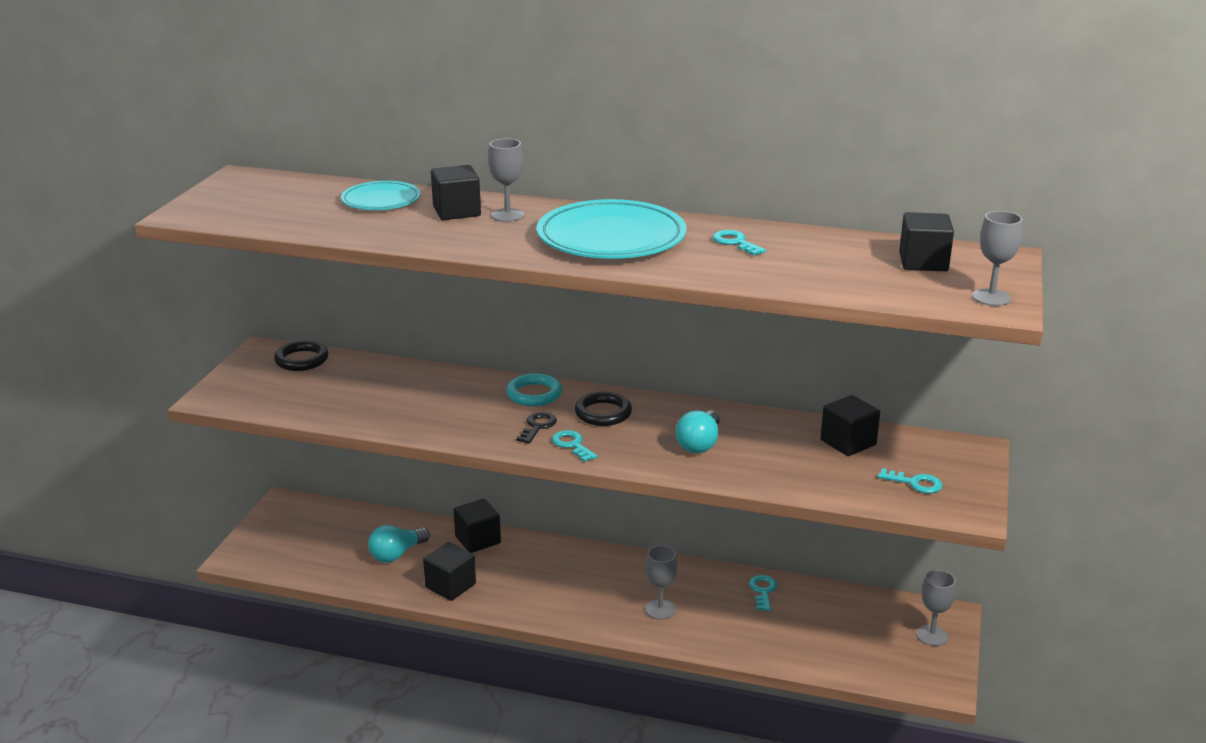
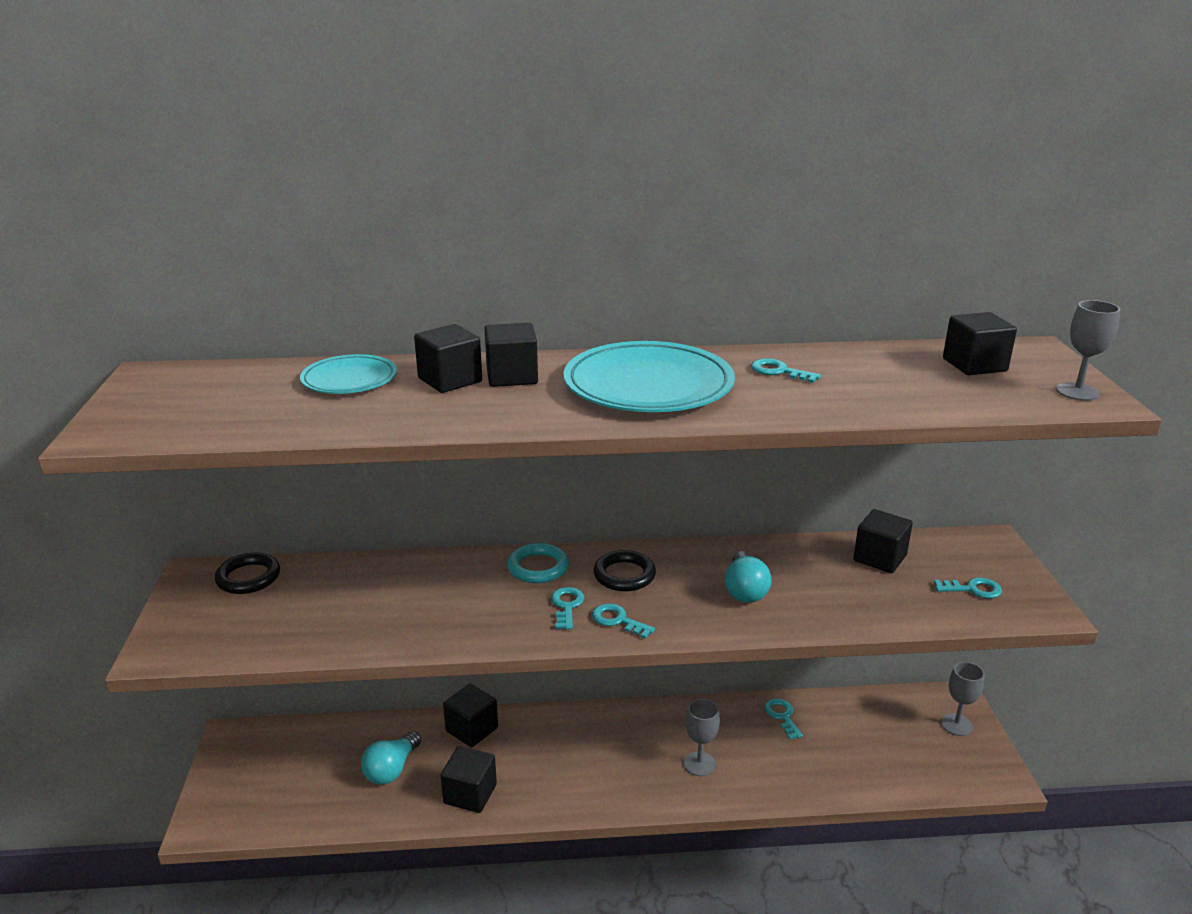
camera: 20 degrees left, 0 degrees up
(507, 215) = (512, 376): grey goblet -> black cube
(537, 426) = (567, 606): black key -> turquoise key

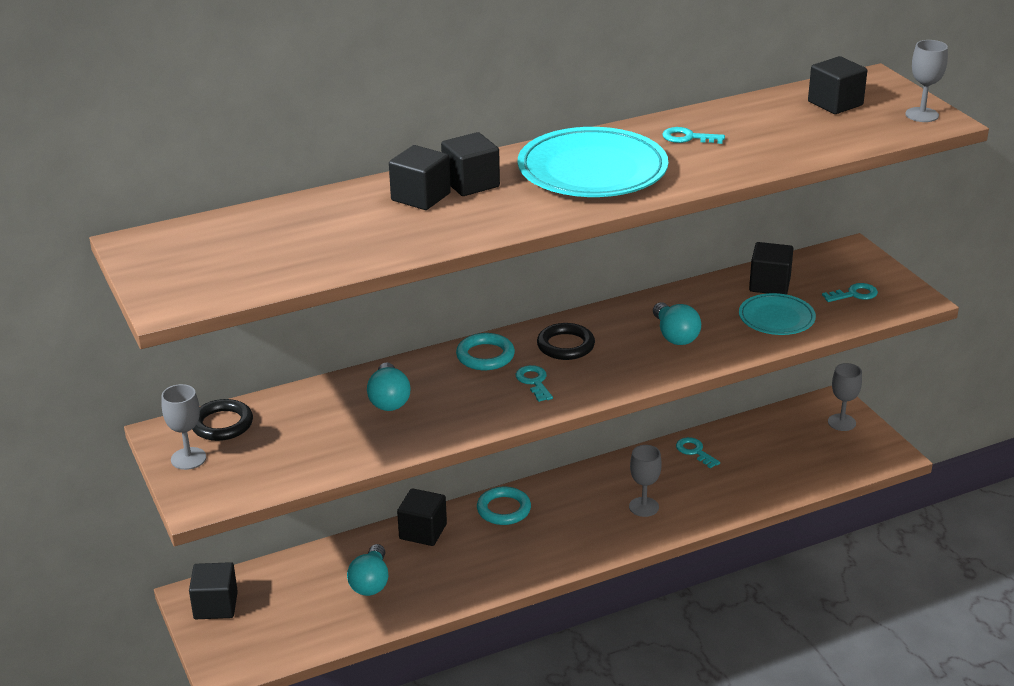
camera: 20 degrees left, 5 degrees up
(190, 604) = (188, 458): none -> grey goblet
(349, 379) = (330, 213): turquoise plate -> turquoise plate (776, 318)
(414, 590) = (389, 400): none -> turquoise light bulb
(470, 794) = (457, 582): black cube -> black cube (215, 605)
(560, 727) = (503, 509): none -> turquoise ring
(617, 620) = (585, 383): turquoise key -> none

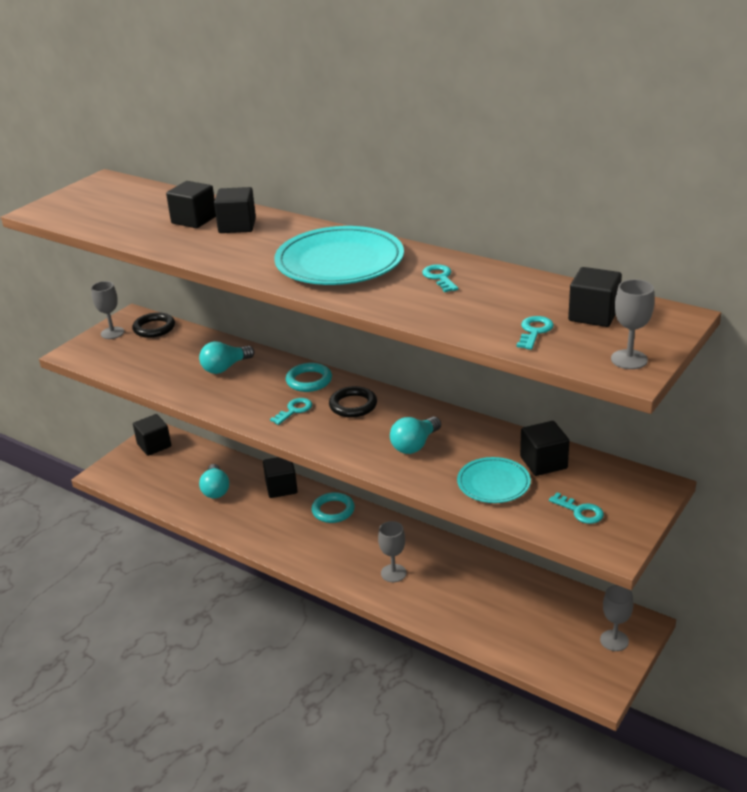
camera: 60 degrees right, 0 degrees up
(371, 582) = (215, 490): turquoise light bulb -> turquoise light bulb turned 75 degrees counterclockwise
(471, 183) = (273, 233): black cube -> black cube (194, 220)
(695, 451) = (486, 572): turquoise key -> turquoise key (534, 331)

